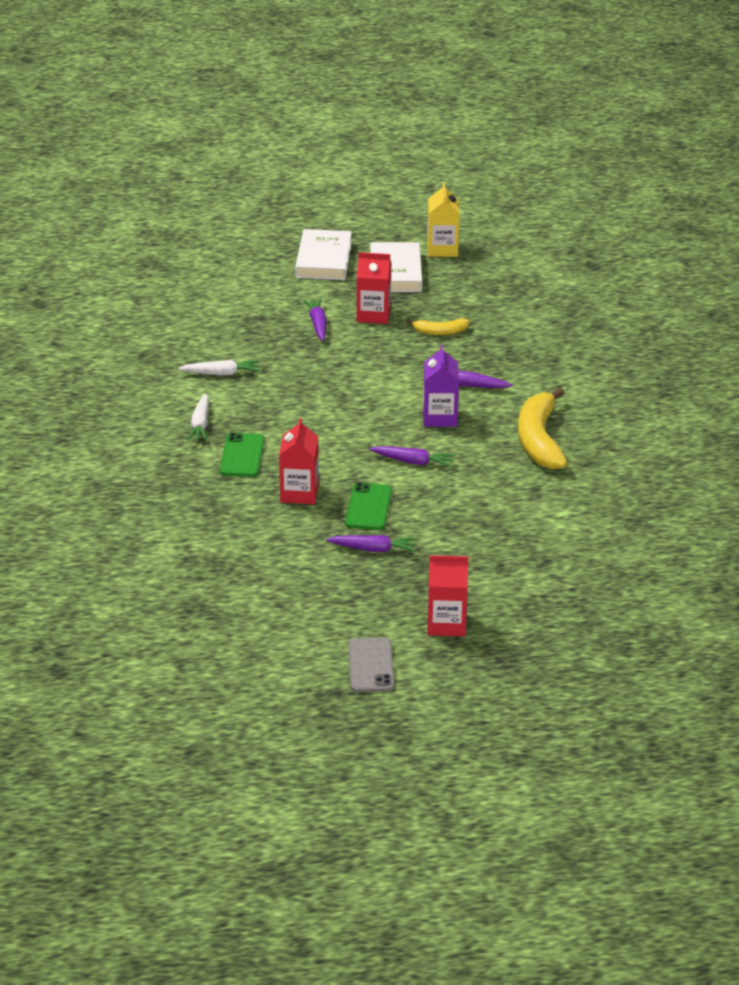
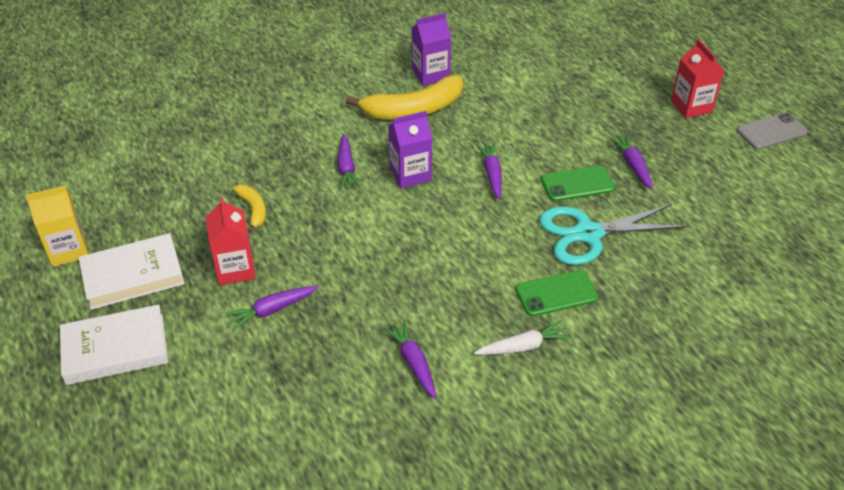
camera: 110 degrees left, 10 degrees up
(221, 373) = (413, 363): white carrot -> purple carrot
(299, 493) = (588, 233): red carton -> turquoise scissors
(597, 464) = (430, 74): none -> purple carton

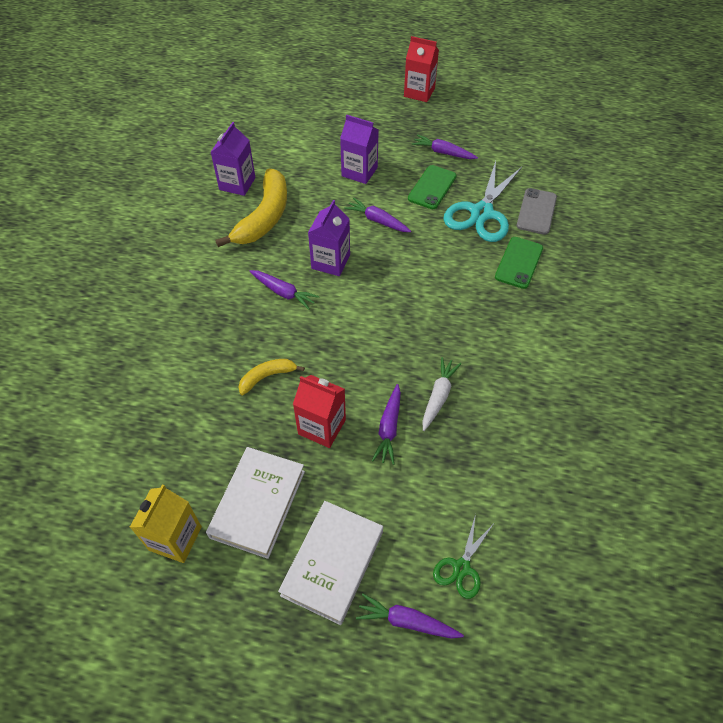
camera: 50 degrees left, 10 degrees up
(175, 434) = (461, 567): none -> green scissors
(253, 210) = (267, 377): yellow banana -> yellow banana turned 45 degrees counterclockwise
(413, 363) = (515, 375): purple carrot -> purple carrot (407, 621)
(522, 346) = (549, 309): white carrot -> white carrot (438, 396)
(535, 130) = (359, 172): none -> purple carton
(771, 131) = (478, 78): grey phone -> grey phone (536, 211)

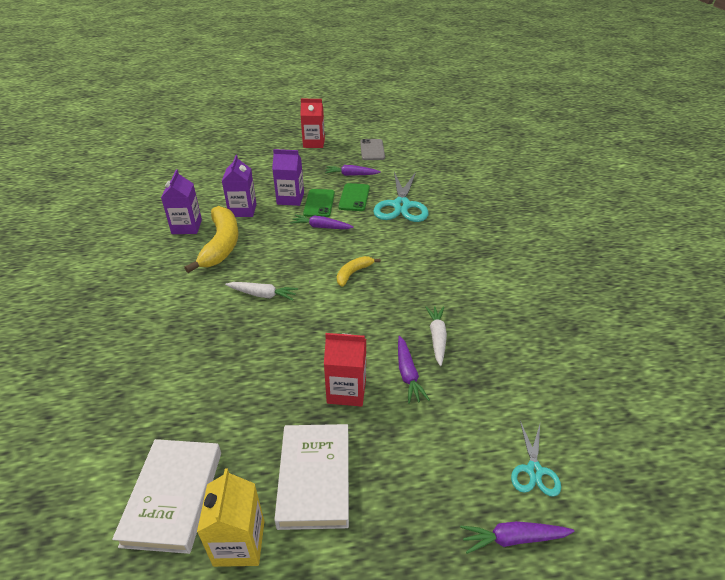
camera: 20 degrees left, 15 degrees down
(267, 377) = (276, 364): yellow banana -> yellow banana (353, 273)
(283, 292) = (262, 295): purple carrot -> white carrot
(330, 262) = (295, 263): purple carton -> purple carton (242, 210)
(332, 563) = (414, 509): white book -> white book (173, 497)
(461, 567) = (534, 470): green scissors -> turquoise scissors
(519, 263) = (447, 230): green phone -> green phone (319, 203)
(536, 211) = (441, 196): grey phone -> grey phone (372, 150)

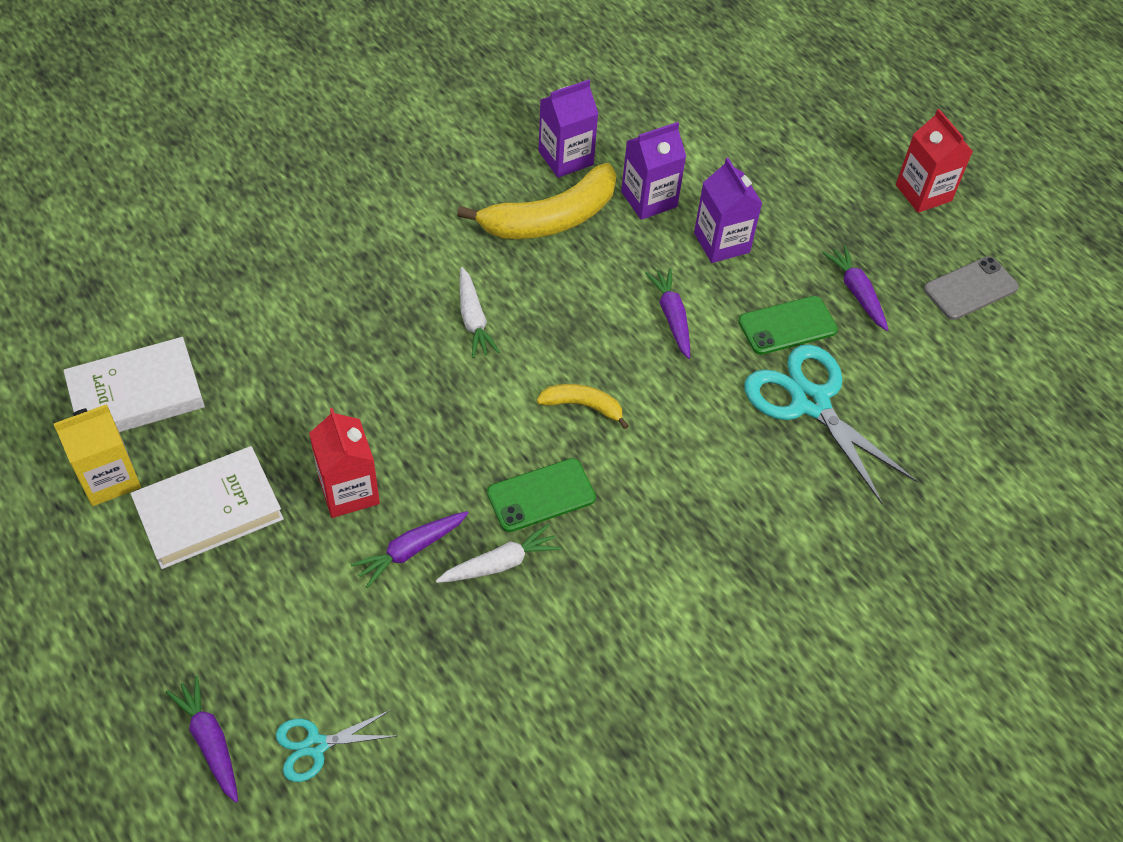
camera: 60 degrees right, 15 degrees up
(319, 203) = (735, 286): green phone -> green phone (541, 495)
(401, 205) = (810, 402): turquoise scissors -> turquoise scissors turned 75 degrees clockwise

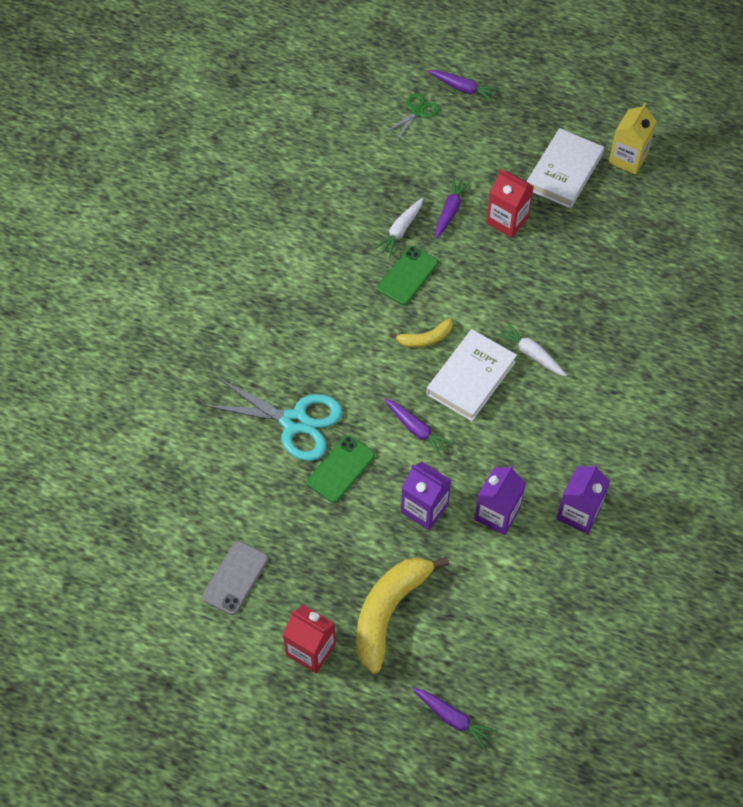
camera: 150 degrees right, 5 degrees up
(136, 394) = (663, 202): white book -> white book (471, 378)
(316, 745) = (417, 112): turquoise scissors -> green scissors
(550, 218) = (547, 455): yellow banana -> yellow banana (389, 611)
(856, 293) = (311, 524): purple carrot -> purple carrot (453, 718)

